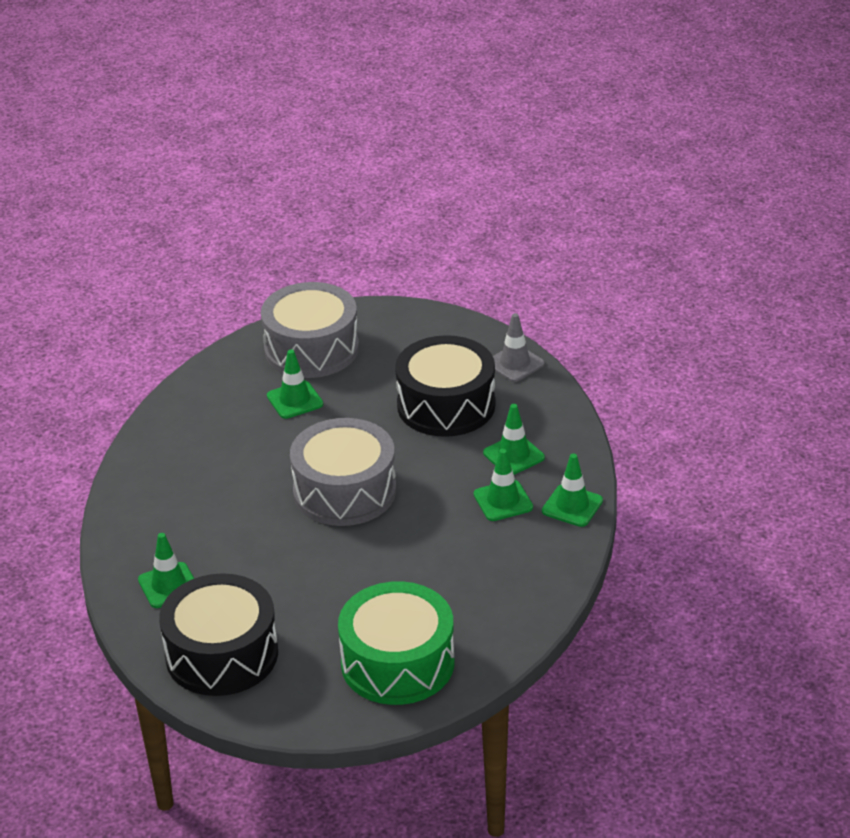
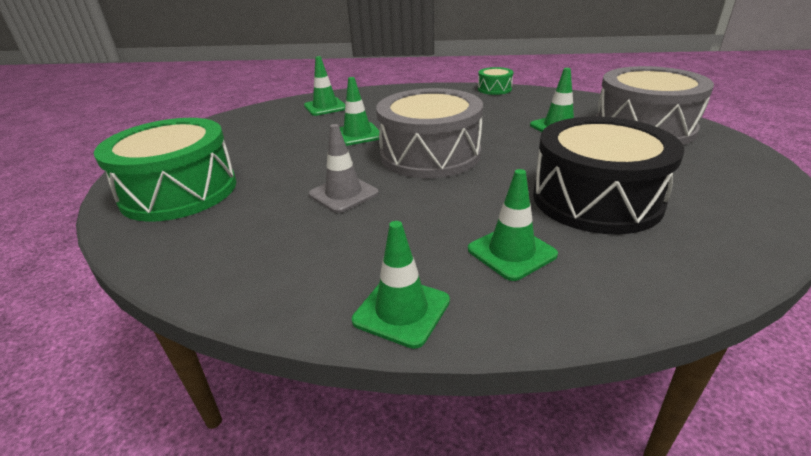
camera: 90 degrees right, 5 degrees down
(151, 431) = (494, 89): none -> green drum
(222, 654) = (244, 126): black drum -> none
(503, 501) = (414, 245): green traffic cone -> green traffic cone (357, 134)
(515, 364) = (732, 248): grey traffic cone -> grey traffic cone (343, 194)

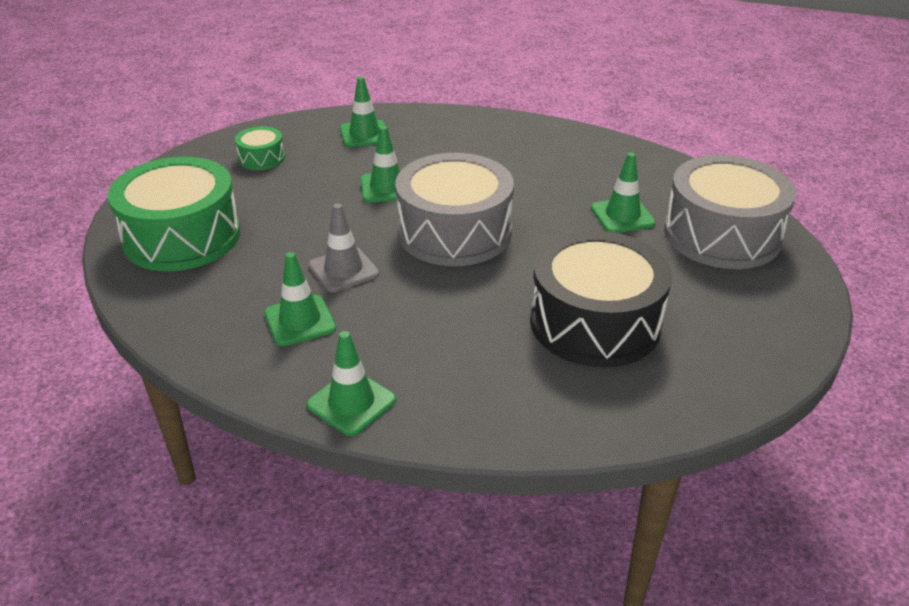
camera: 10 degrees right, 5 degrees up
(494, 89) = (585, 137): green drum -> green drum (261, 158)
(511, 252) = (475, 366): green traffic cone -> green traffic cone (300, 321)

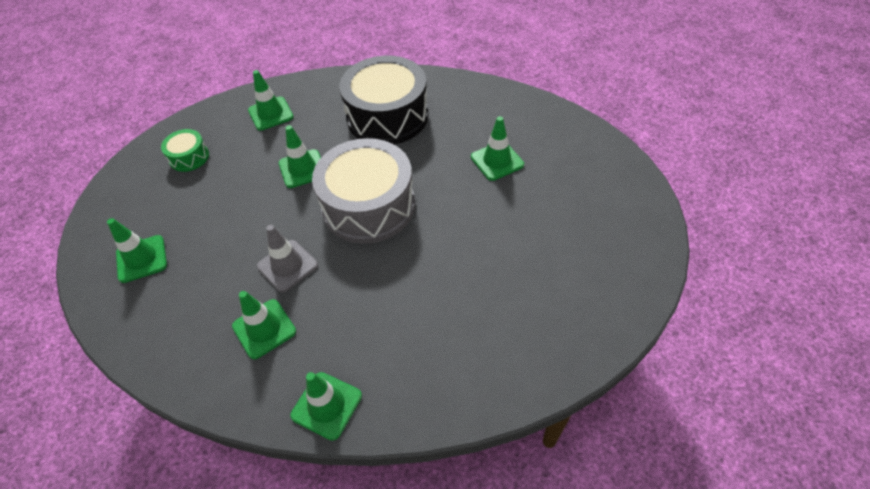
camera: 10 degrees left, 15 degrees up
(182, 237) = (141, 259): green drum -> green traffic cone
(595, 322) = (499, 277): black drum -> black drum (387, 116)
(722, 235) = (576, 165): grey drum -> none

